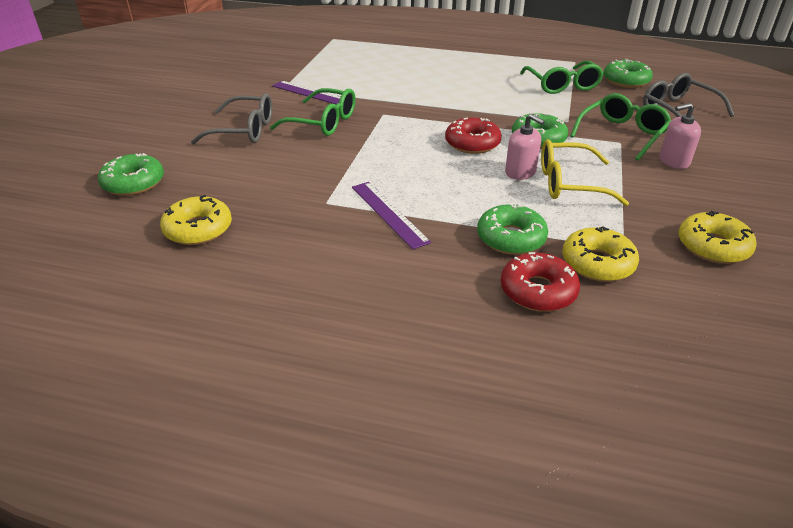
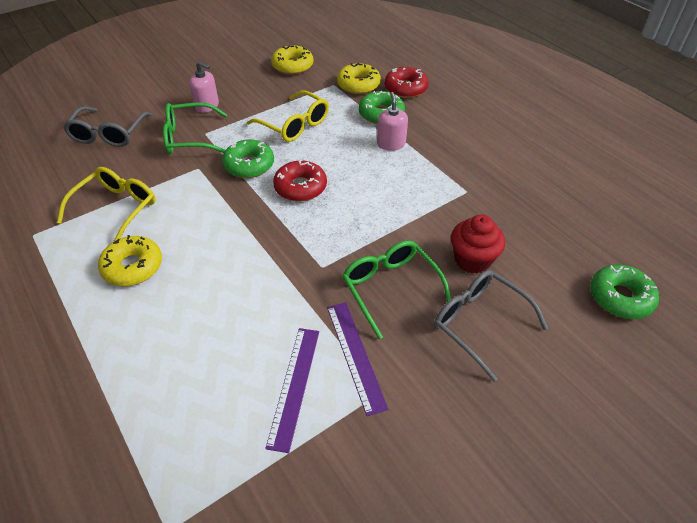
camera: 140 degrees left, 10 degrees up
(198, 229) = (574, 214): yellow donut -> yellow donut (133, 267)
(276, 158) = (472, 260): none -> red cupcake
(389, 213) = (432, 162): purple ruler -> purple ruler (294, 386)
(520, 172) = (309, 147): pink soap dispenser -> pink soap dispenser (391, 144)
(562, 85) = (116, 209): green glasses -> yellow glasses
(626, 81) = (62, 182): green donut -> none

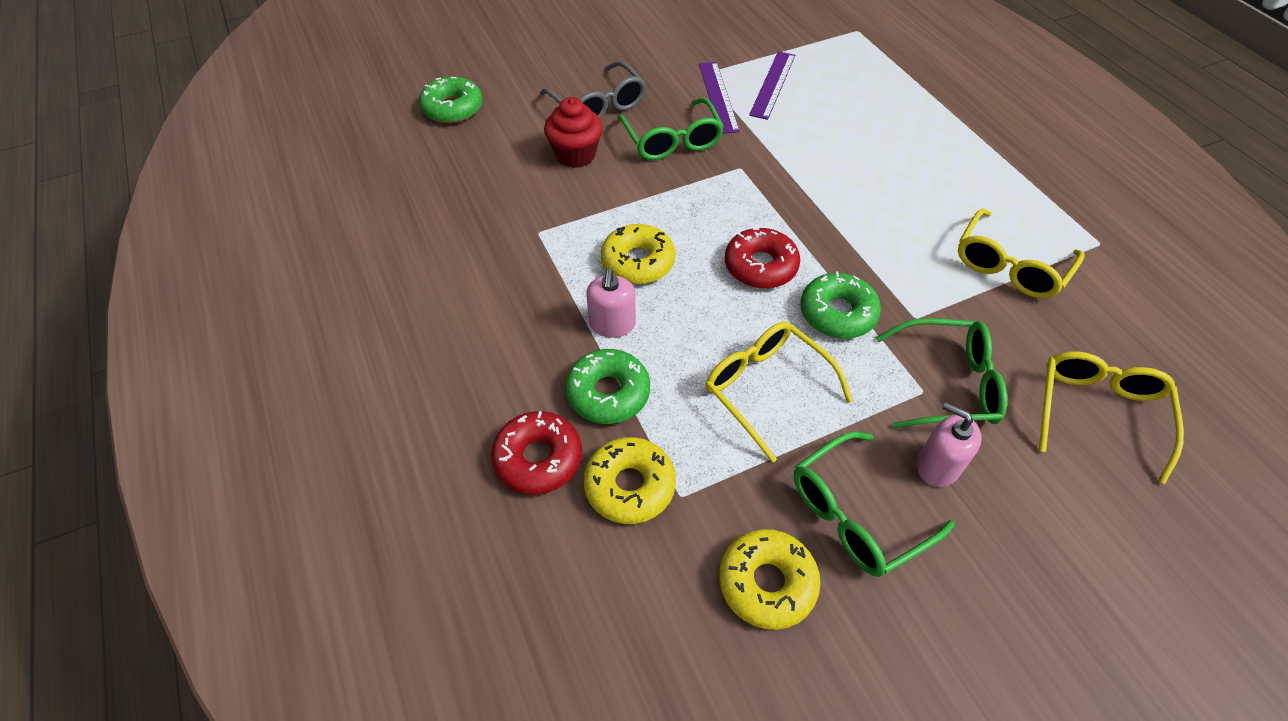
camera: 170 degrees left, 5 degrees up
(108, 134) = (1098, 413): grey glasses -> yellow glasses
(133, 267) = (954, 192): yellow donut -> yellow donut (638, 262)
(251, 87) = (856, 514): none -> green glasses

